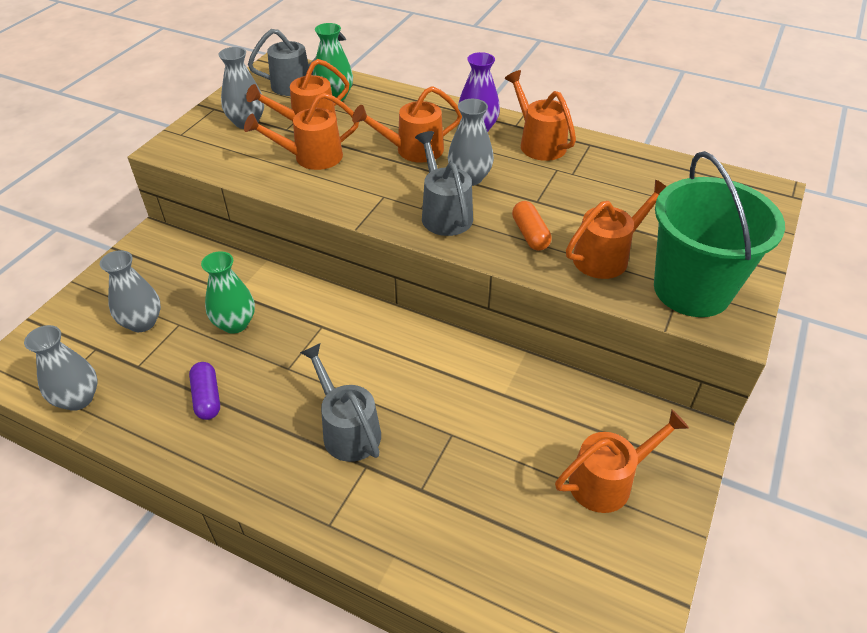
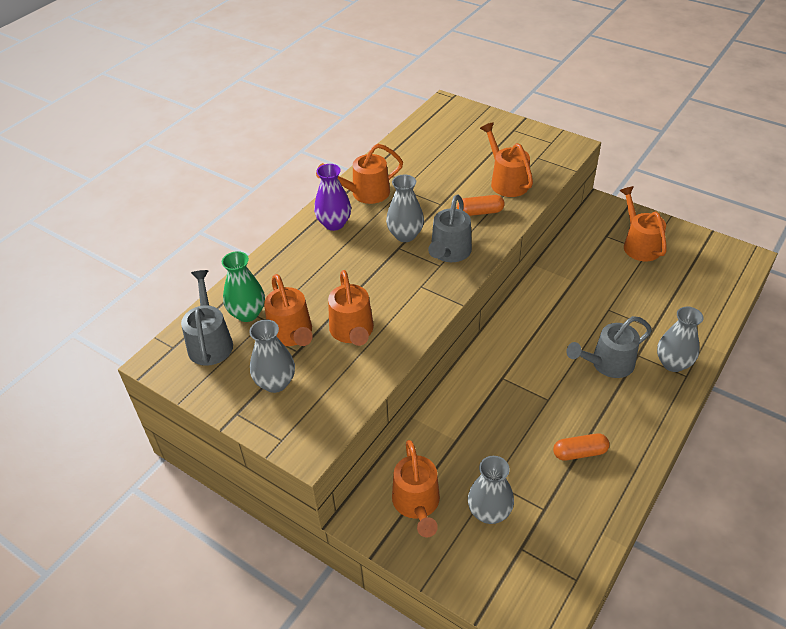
camera: 80 degrees left, 0 degrees up
(78, 399) = (583, 552): grey vase -> grey vase (673, 363)
(207, 397) = (579, 452): purple capsule -> orange capsule
(235, 323) = (495, 438): green vase -> none
(412, 150) = (357, 265): orange watering can -> orange watering can (417, 504)
(444, 213) = (449, 253): grey watering can -> grey watering can turned 60 degrees counterclockwise
(692, 290) = (540, 154): green bucket -> none

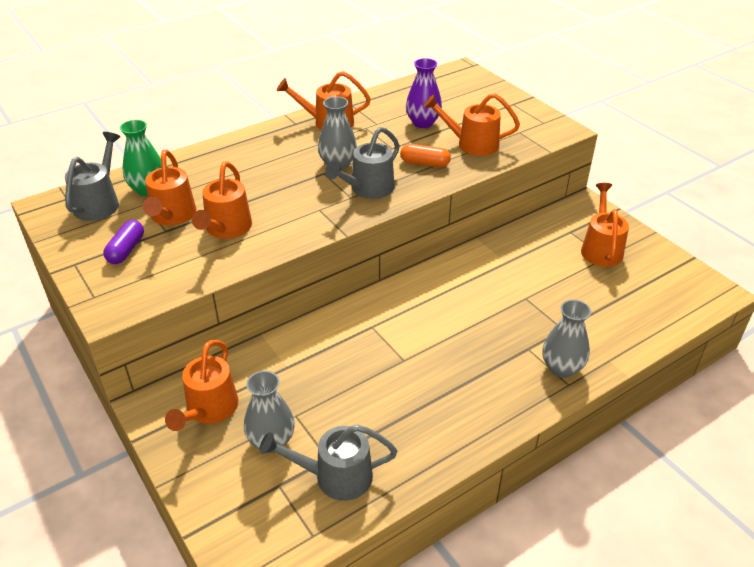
camera: 20 degrees right, 5 degrees down
(275, 383) = (126, 250): grey vase -> purple capsule
(334, 224) = (280, 140): purple vase -> purple vase (423, 123)
(506, 181) = (471, 144): orange watering can -> orange watering can turned 75 degrees counterclockwise
(579, 452) = (401, 419): orange capsule -> none
(607, 364) = (488, 347): grey watering can -> grey watering can (334, 477)

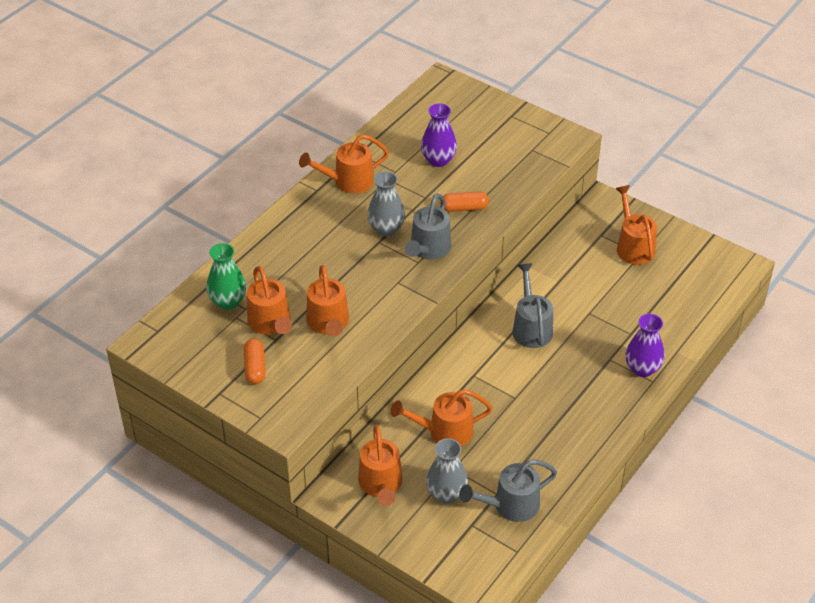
camera: 20 degrees left, 5 degrees up
(99, 202) = (192, 327): grey watering can -> grey watering can (531, 327)
(126, 250) = (255, 367): purple capsule -> orange capsule
(471, 144) = (495, 175): orange watering can -> orange watering can (444, 432)
(561, 368) = (642, 369): grey vase -> purple vase

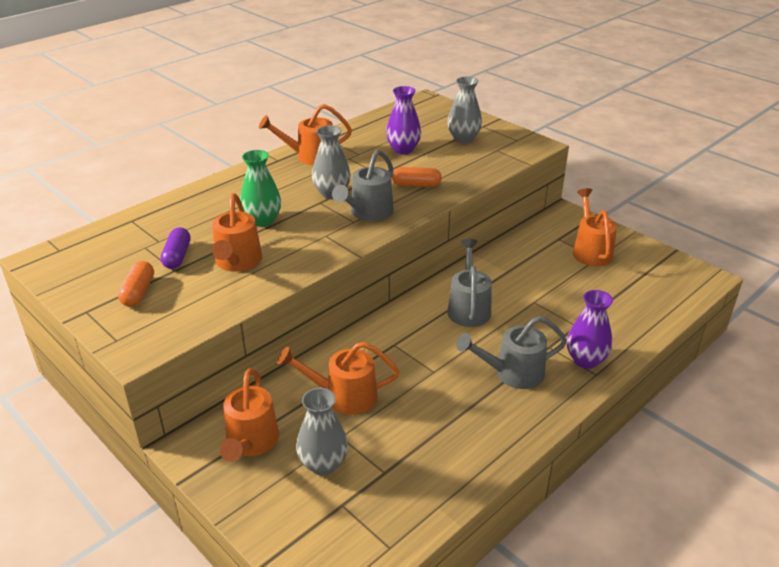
camera: 10 degrees right, 10 degrees down
(228, 301) = (145, 234): green vase -> green vase (262, 220)
(271, 324) = (177, 256): orange watering can -> purple capsule
(495, 137) = (463, 139): none -> grey vase
(510, 506) = (396, 488): grey watering can -> grey watering can (512, 373)

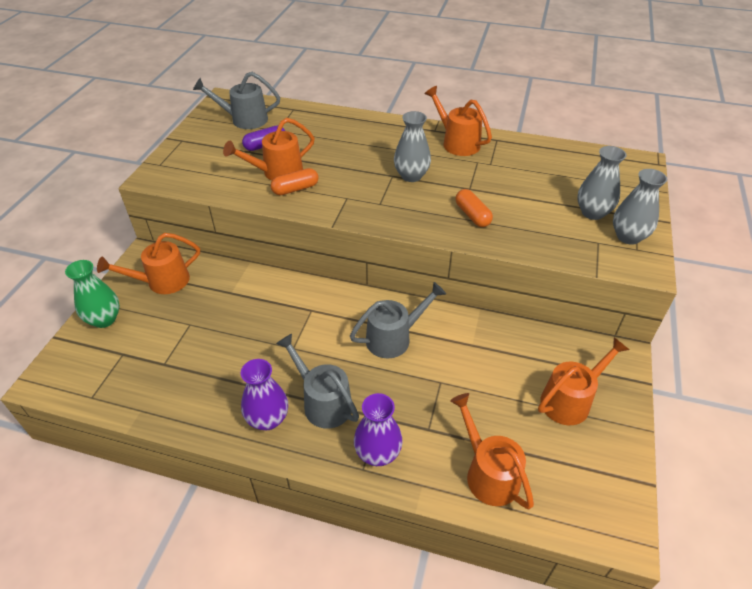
camera: 60 degrees right, 10 degrees up
(138, 292) = (214, 149): orange capsule -> orange capsule (295, 189)
(262, 220) = (340, 160): green vase -> green vase (104, 319)
(323, 464) = (157, 327): grey vase -> grey vase (628, 237)
(343, 396) = (233, 307): orange watering can -> orange watering can (487, 472)
(368, 213) = (399, 206): grey watering can -> grey watering can (243, 119)
(403, 149) = (527, 184): purple vase -> purple vase (268, 419)

